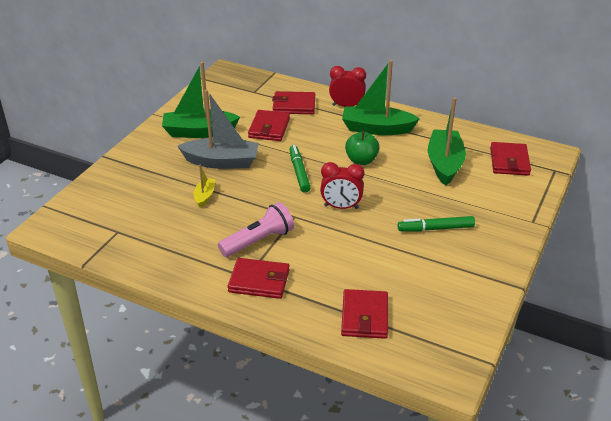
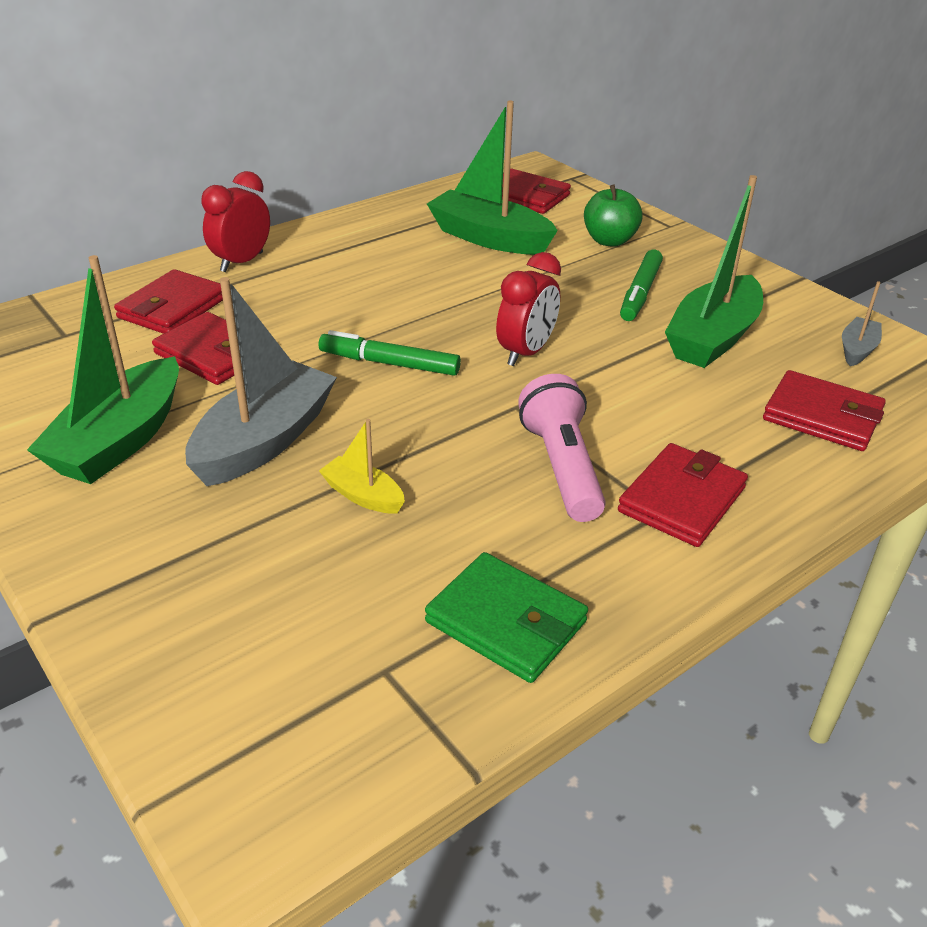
camera: 65 degrees left, 0 degrees up
(155, 251) = (506, 622): none -> green wallet
(361, 160) = (414, 297): green apple -> green apple (609, 241)
(376, 129) = (339, 258): green boat -> green boat (712, 338)
(449, 322) = (857, 349): none -> grey boat

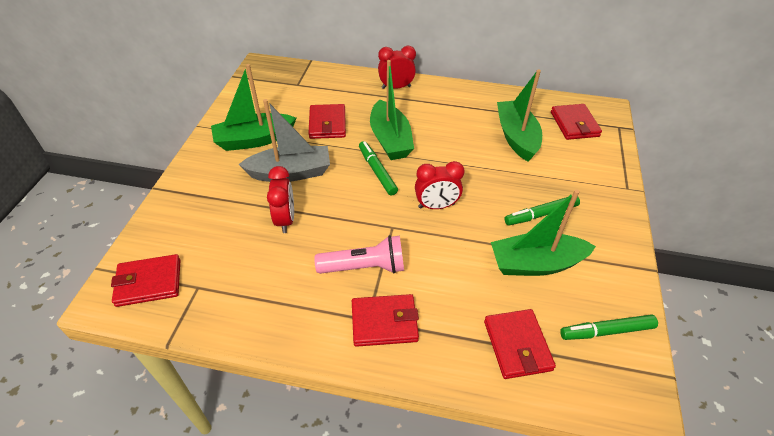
camera: 50 degrees right, 10 degrees up
(173, 308) = (343, 94): red wallet -> red wallet (149, 282)
(342, 321) = (390, 140): none -> green boat
(363, 495) = (285, 219): yellow boat -> red clock
(506, 622) = (251, 307): green wallet -> none
(561, 467) = (365, 267): pink flashlight -> pink flashlight turned 45 degrees clockwise
(609, 241) = (576, 176): green apple -> none
(857, 349) = (606, 331): grey boat -> green marker

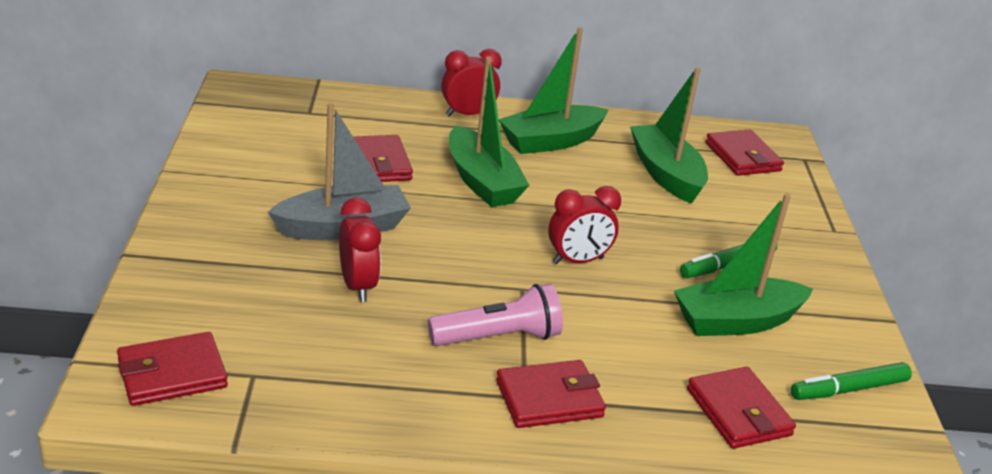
camera: 15 degrees left, 15 degrees down
(254, 140) = (267, 187): green boat -> green boat (551, 141)
(377, 171) = (476, 222): green marker -> none

